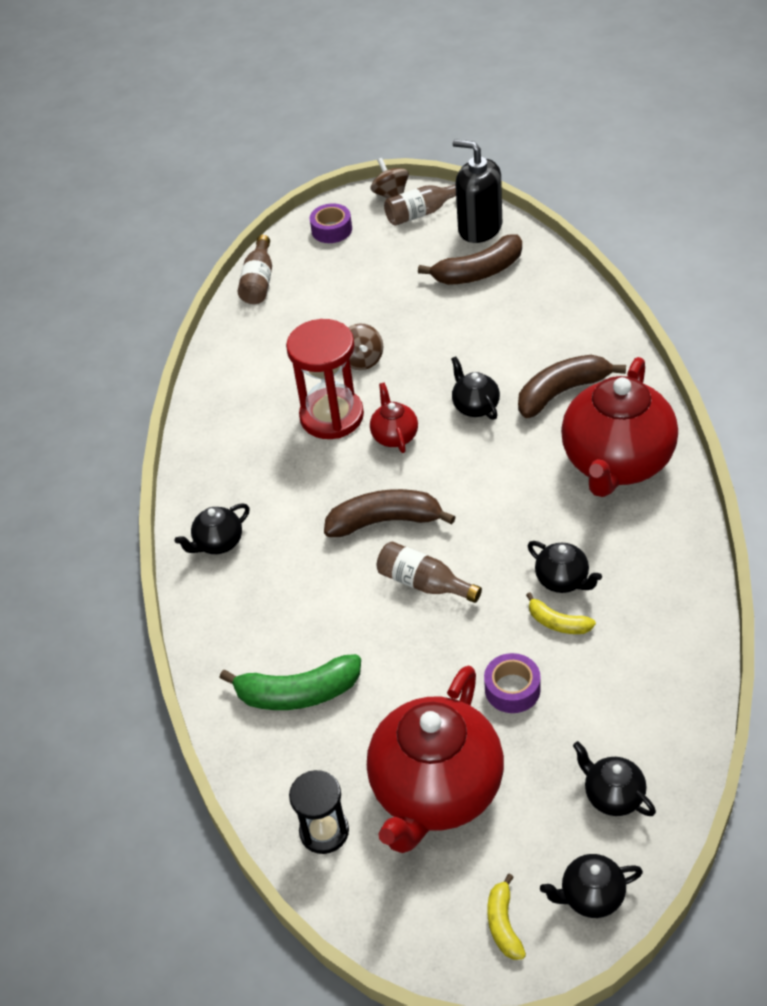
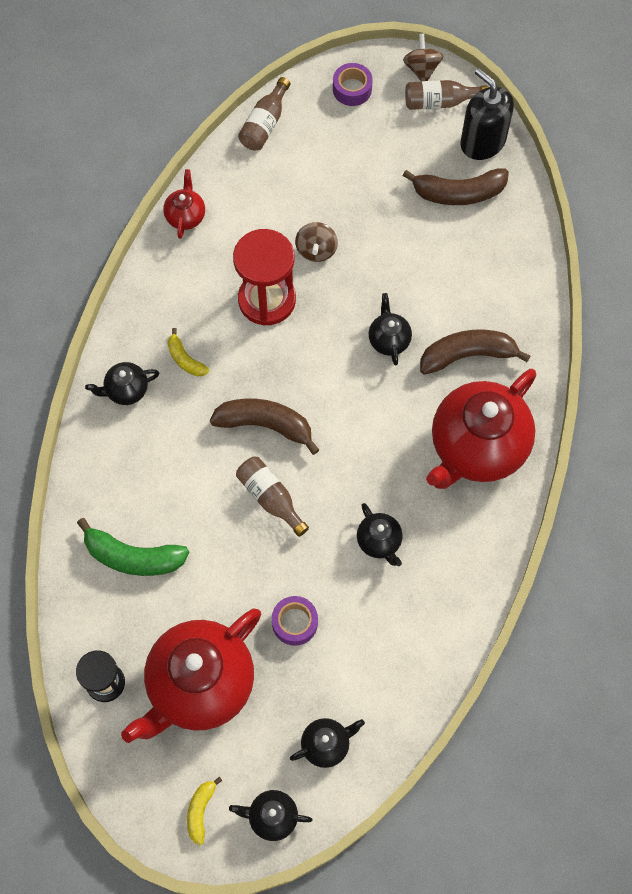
camera: 15 degrees right, 20 degrees up
(394, 436) = (309, 342): red teapot -> red teapot (185, 216)
(557, 623) = (357, 579): yellow banana -> yellow banana (185, 359)
(612, 796) = (326, 744): black teapot -> black teapot turned 90 degrees clockwise

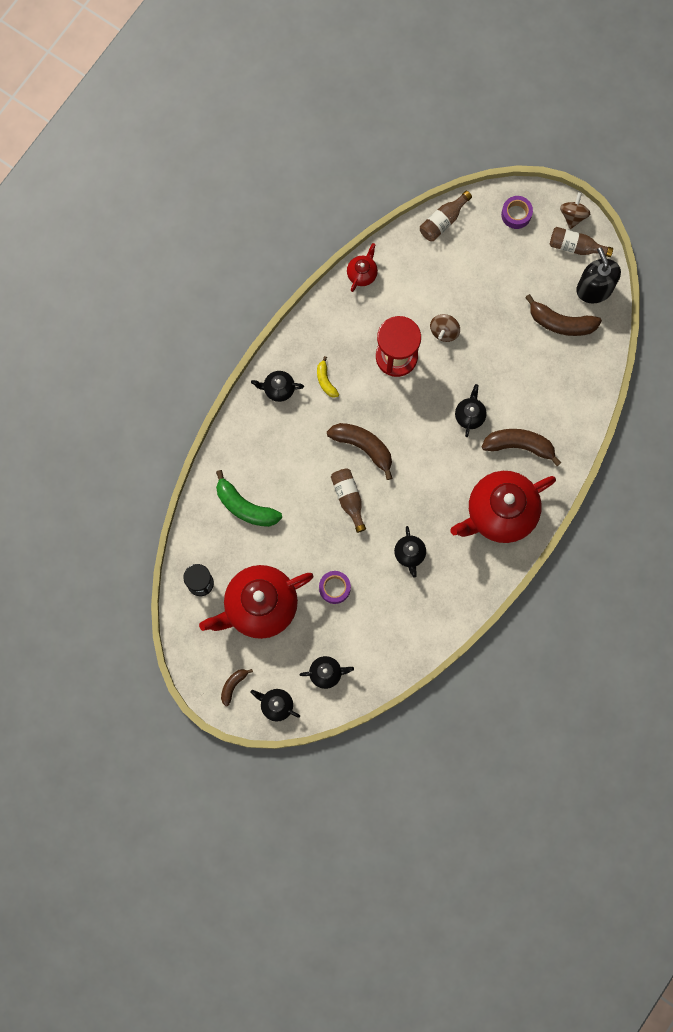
camera: 20 degrees right, 10 degrees up
(200, 811) = (233, 685): yellow banana -> brown banana

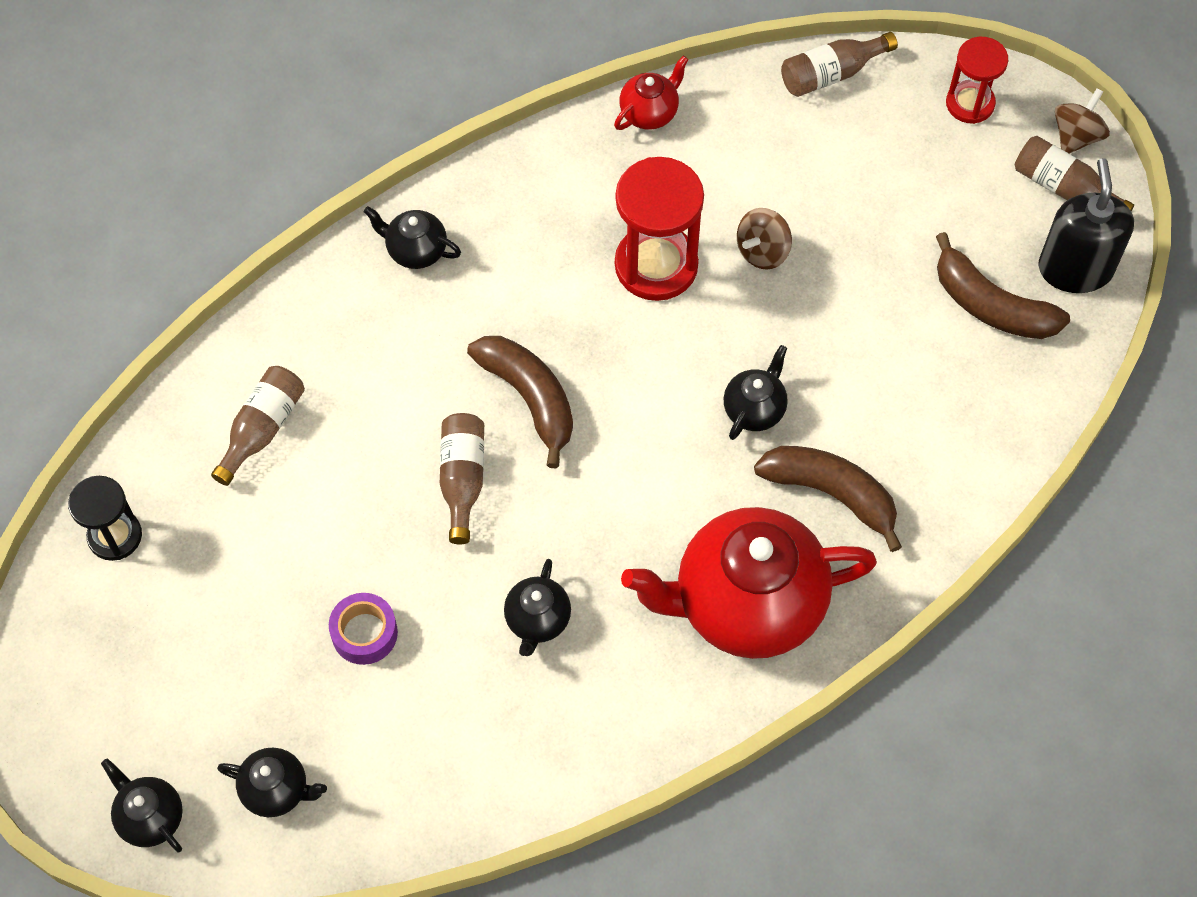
camera: 20 degrees right, 15 degrees down
(233, 685) = (85, 748): brown banana -> none
(245, 506) = (262, 429): green banana -> brown bottle
(259, 606) = (205, 617): red teapot -> none
(325, 380) = (508, 264): yellow banana -> none
(516, 214) = (970, 103): purple tape -> red hourglass

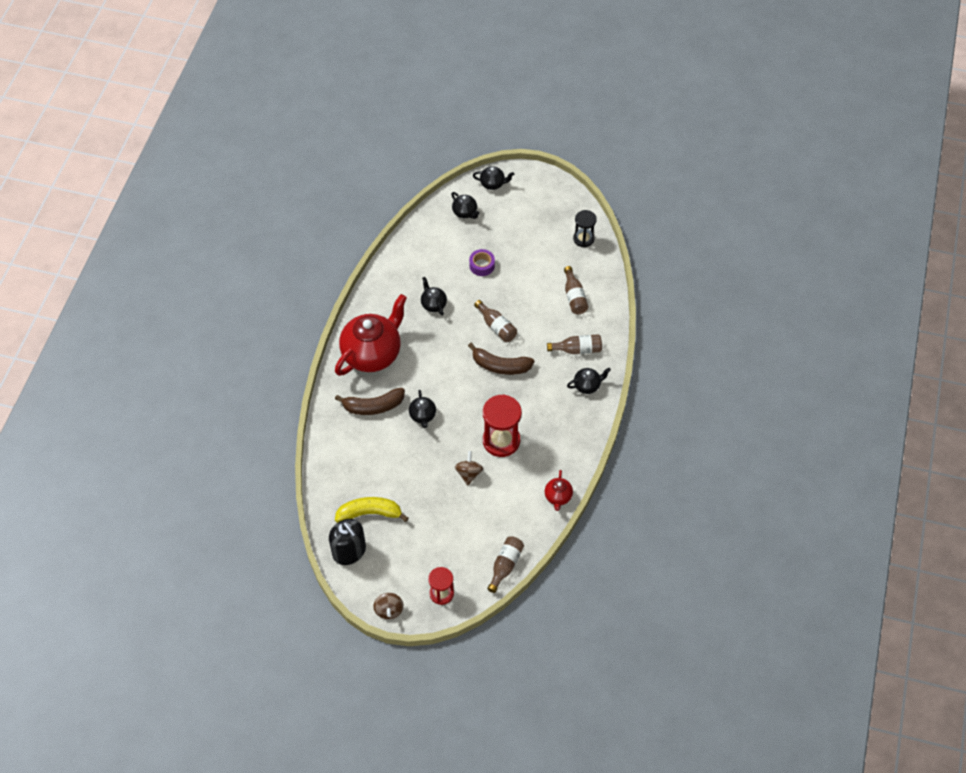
camera: 140 degrees right, 5 degrees down
(277, 790) = (465, 212): black teapot -> black teapot turned 105 degrees counterclockwise
(991, 305) = (370, 513): brown banana -> yellow banana
(1063, 188) = (377, 583): brown bottle -> brown bottle (577, 349)

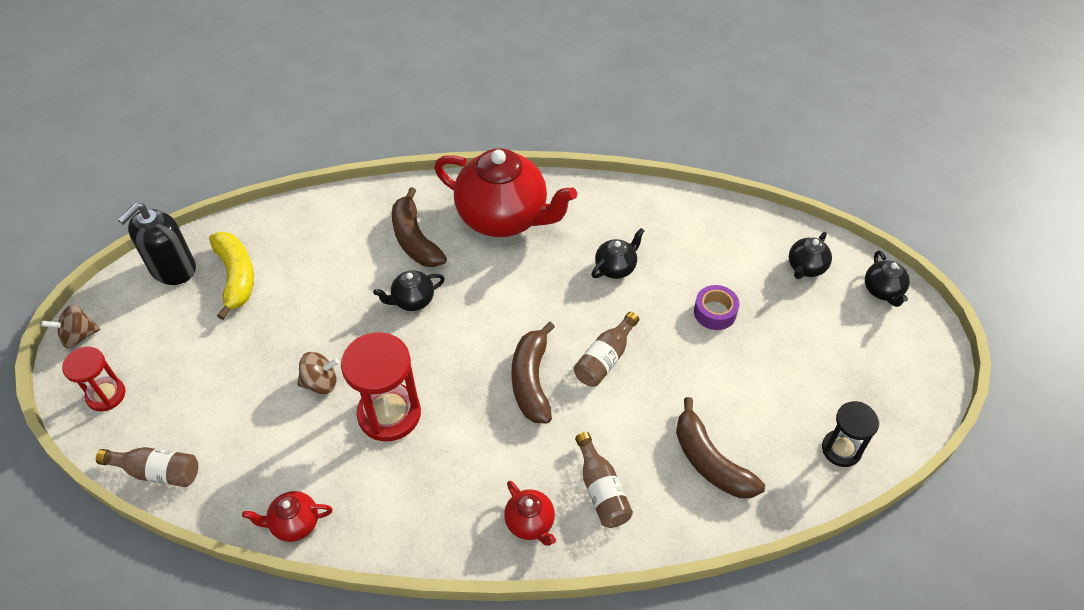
camera: 75 degrees right, 5 degrees down
(574, 297) = (710, 461): brown bottle -> brown banana
(587, 385) = (530, 523): black teapot -> red teapot

